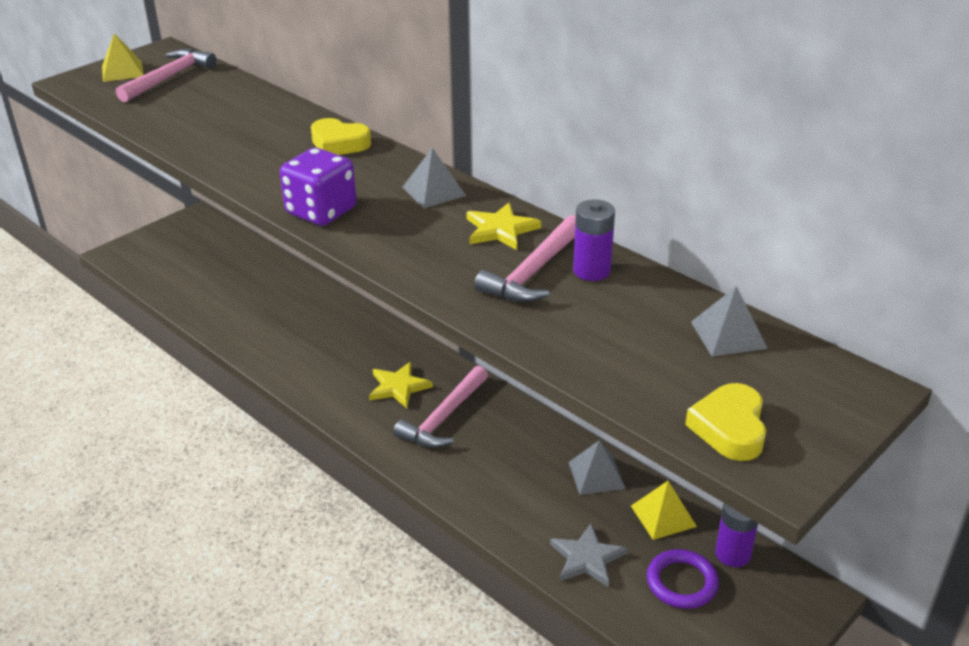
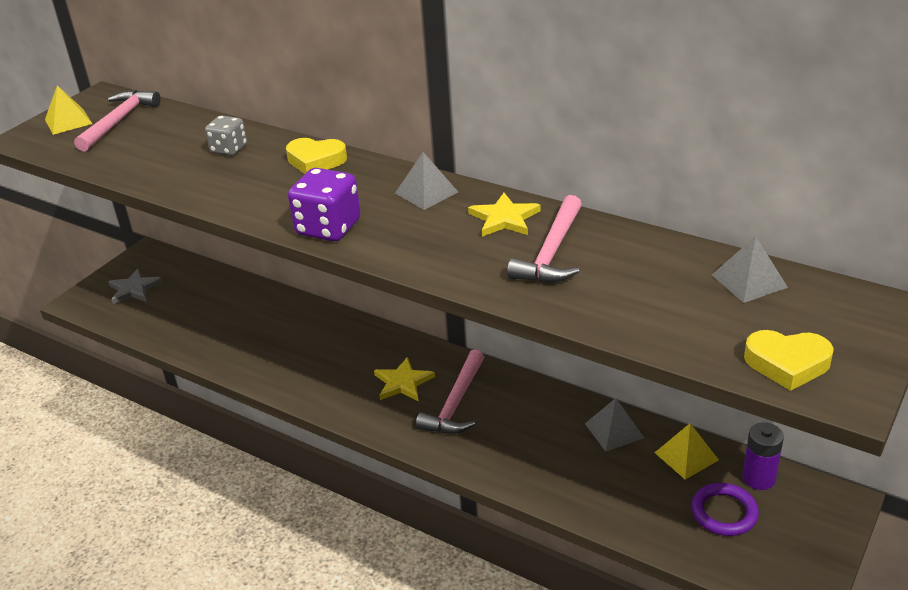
camera: 10 degrees left, 0 degrees up
(260, 120) = (229, 149): none -> grey dice
(587, 558) = (633, 507): grey star -> grey star (134, 289)
(591, 270) = (603, 243): purple battery -> none
(729, 428) = (787, 364): yellow heart -> yellow heart turned 75 degrees counterclockwise

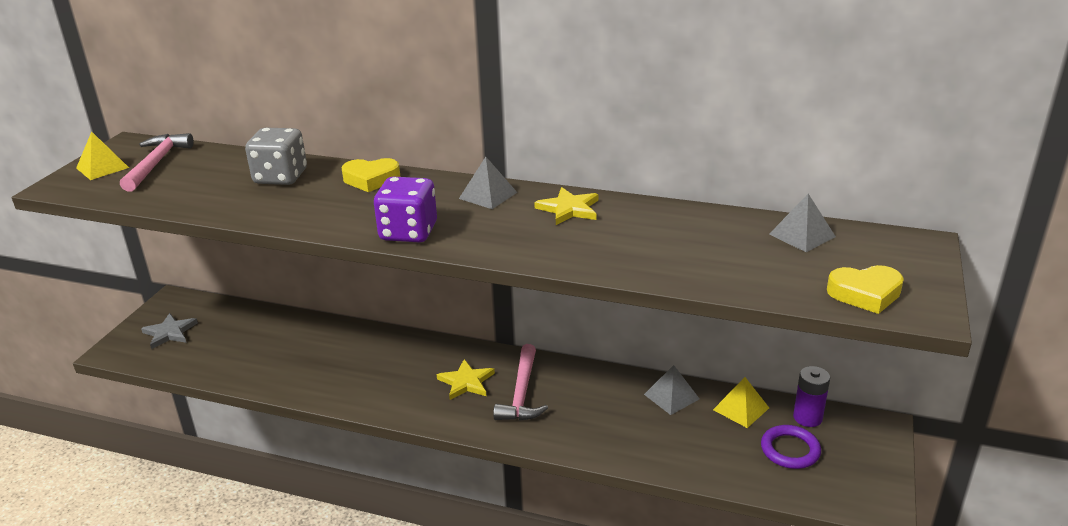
camera: 15 degrees left, 5 degrees down
(229, 149) = (280, 177): grey dice -> grey dice, size x1.56
(551, 252) = (624, 231): pink hammer -> none

